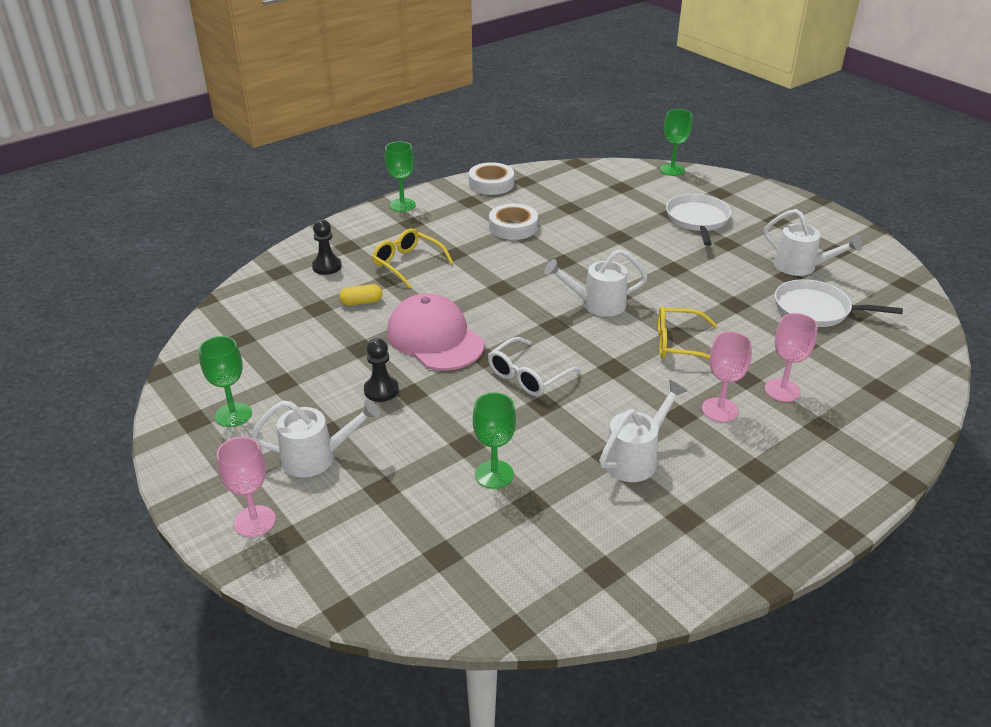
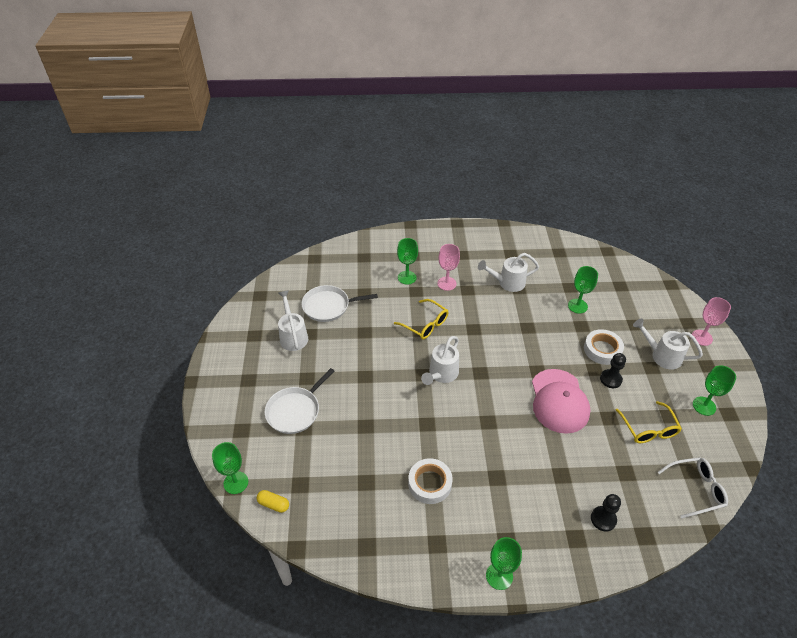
camera: 145 degrees left, 10 degrees up
(361, 302) = (592, 461): yellow capsule -> yellow capsule (273, 504)
(407, 263) = (538, 486): yellow glasses -> yellow glasses (648, 429)
(491, 184) = (398, 561): white tape -> white tape (602, 350)
(527, 376) = (523, 347): white glasses -> white glasses (696, 489)
(596, 304) = (441, 374): white watering can -> white watering can turned 90 degrees clockwise
(782, 390) = (407, 277): pink goblet -> green goblet
(816, 309) = (328, 306): white pan -> white pan turned 120 degrees clockwise

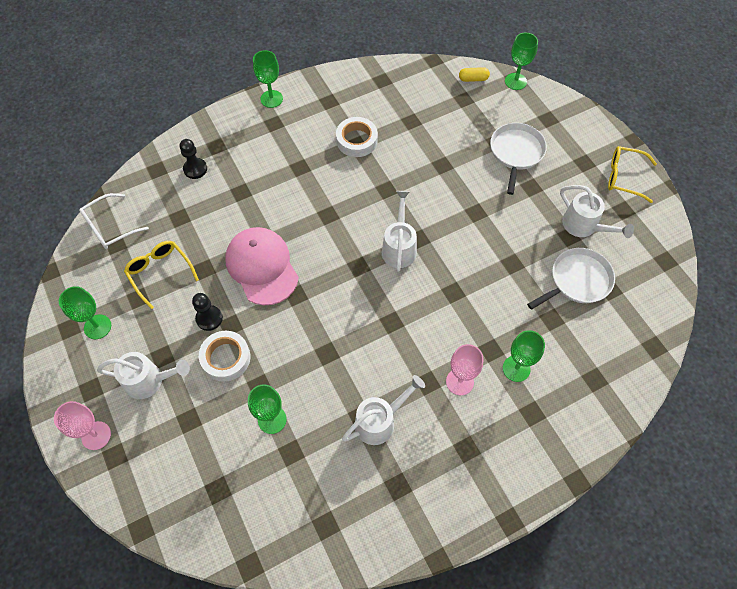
camera: 155 degrees right, 15 degrees up
(425, 324) = (451, 304): yellow glasses -> yellow glasses (624, 177)

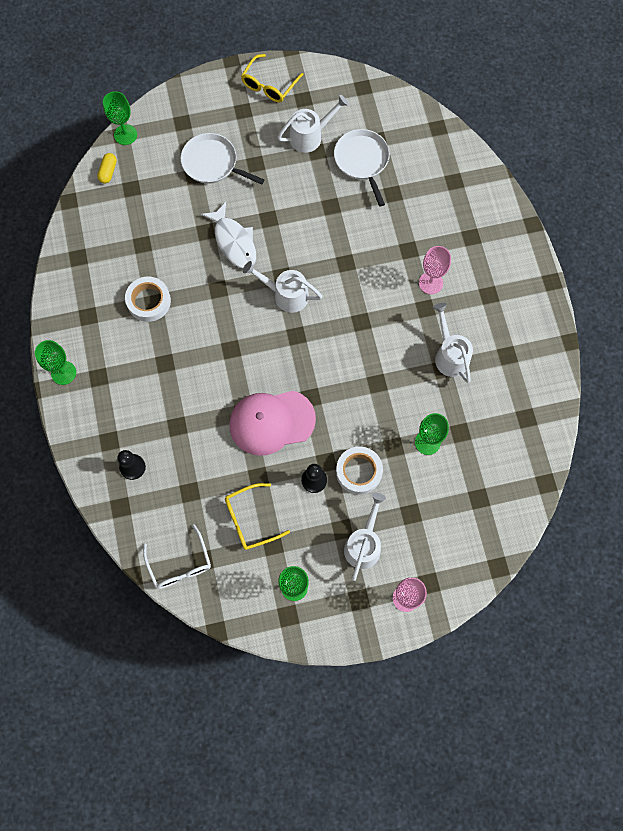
camera: 75 degrees left, 10 degrees up
(440, 190) = (234, 241): none -> white fish
(516, 368) = (430, 236): green goblet -> none

